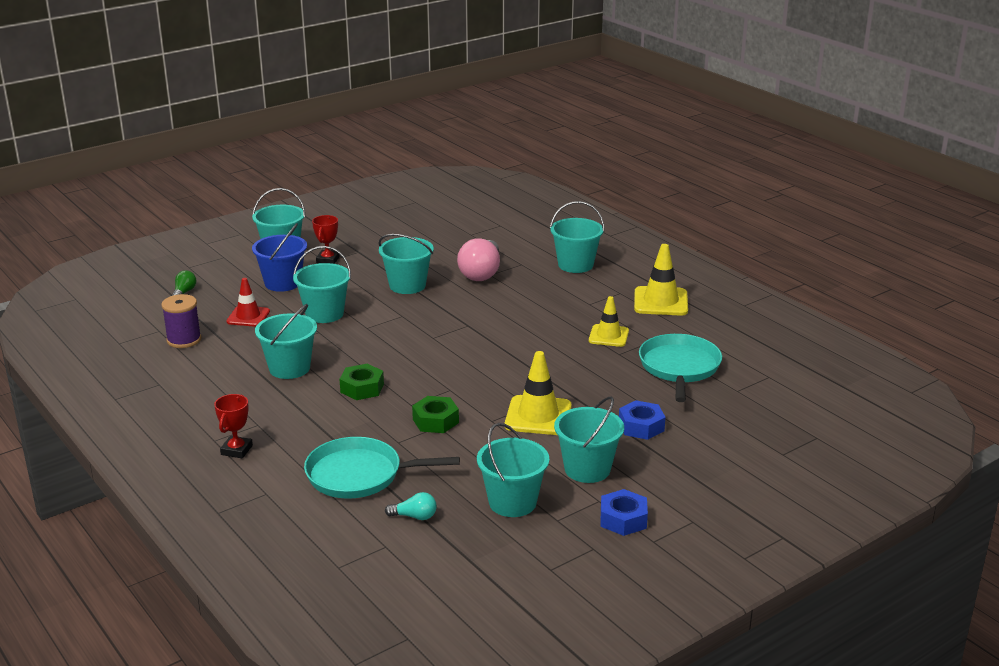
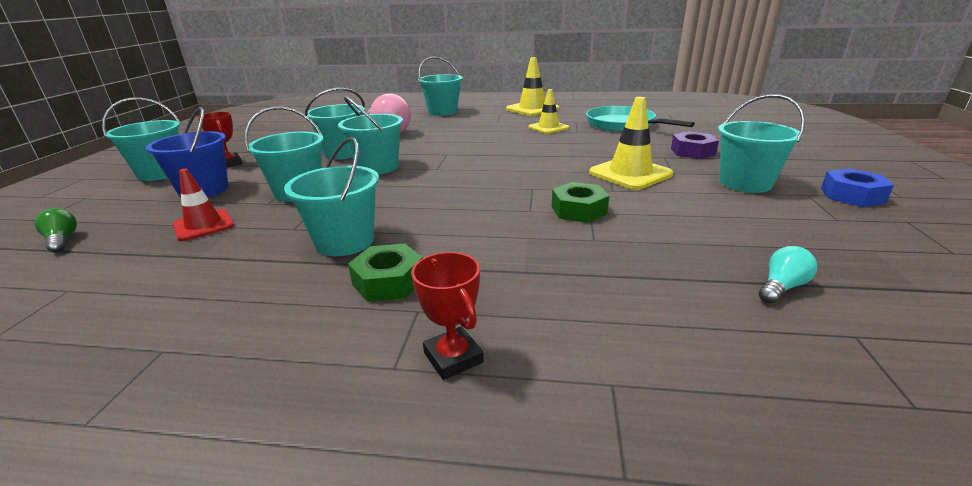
camera: 45 degrees left, 0 degrees up
(184, 340) = (132, 281): purple spool -> none
(359, 475) = (641, 286): turquoise pan -> none
(362, 388) = (459, 221): green nut -> green nut (388, 281)
(512, 502) = (785, 227): turquoise bucket -> turquoise bucket (377, 167)
(641, 426) = (692, 152): blue nut -> purple nut

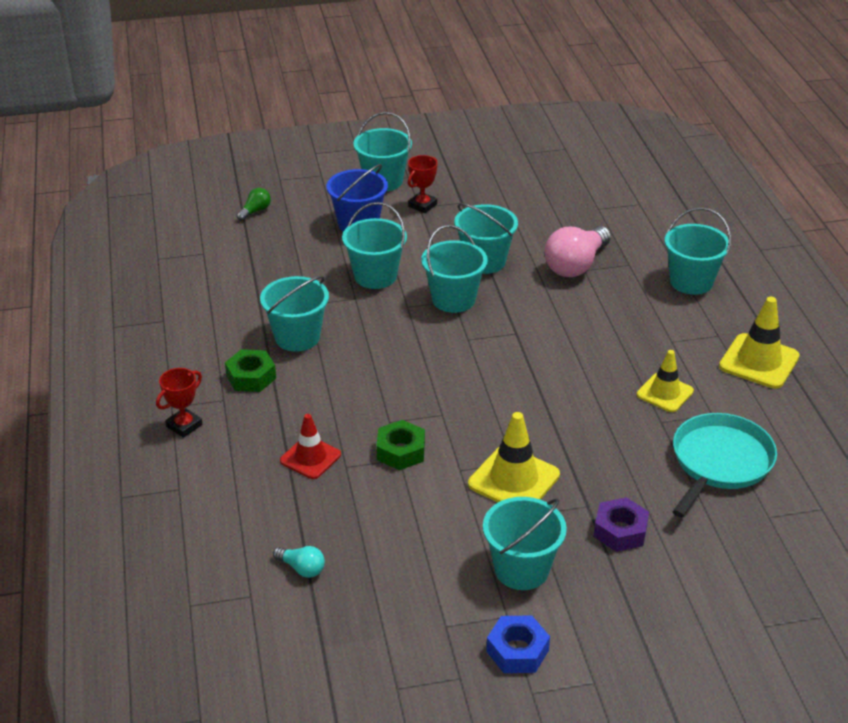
camera: 70 degrees right, 10 degrees up
(204, 225) = (298, 259): red traffic cone -> red traffic cone (310, 458)

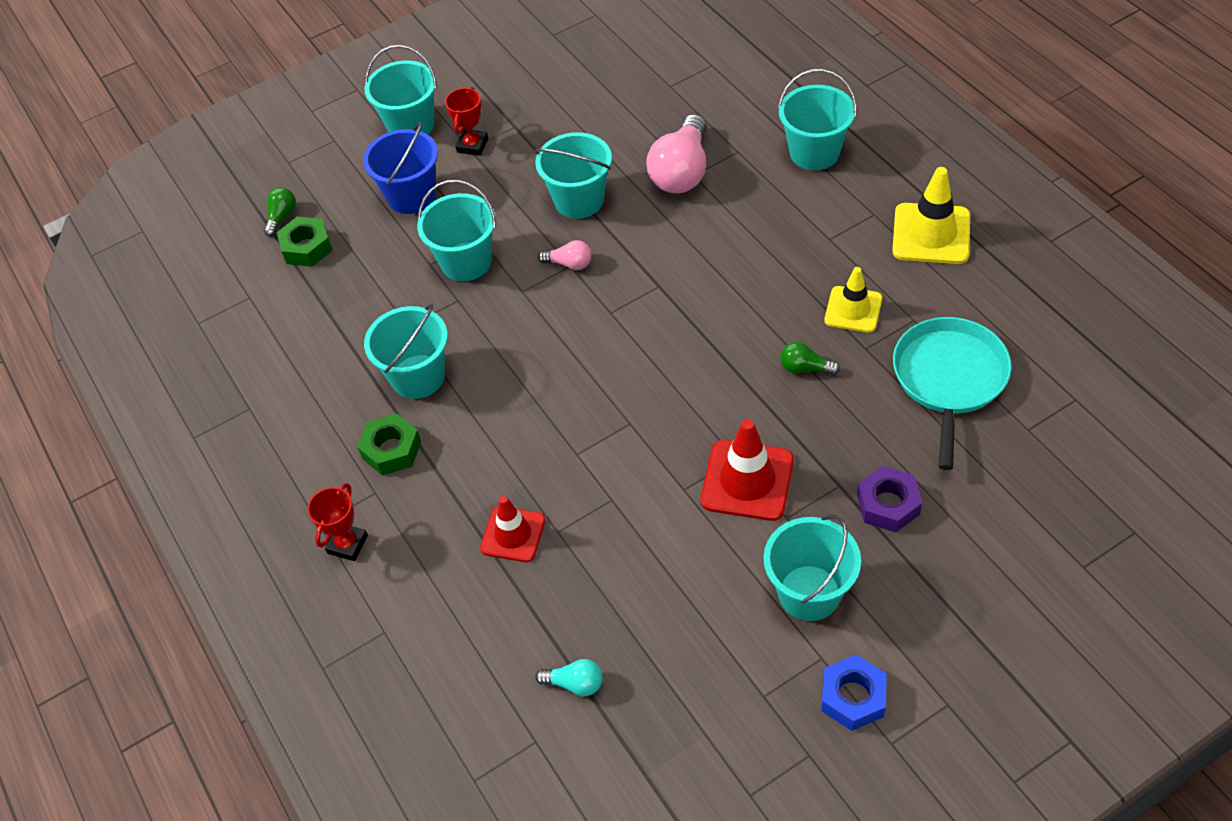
camera: 15 degrees left, 15 degrees up
(401, 451) = (608, 489): green nut -> green nut (307, 247)
(453, 299) = (569, 264): turquoise bucket -> pink light bulb
(514, 479) = (747, 480): yellow traffic cone -> red traffic cone
(603, 420) = (805, 368): none -> green light bulb

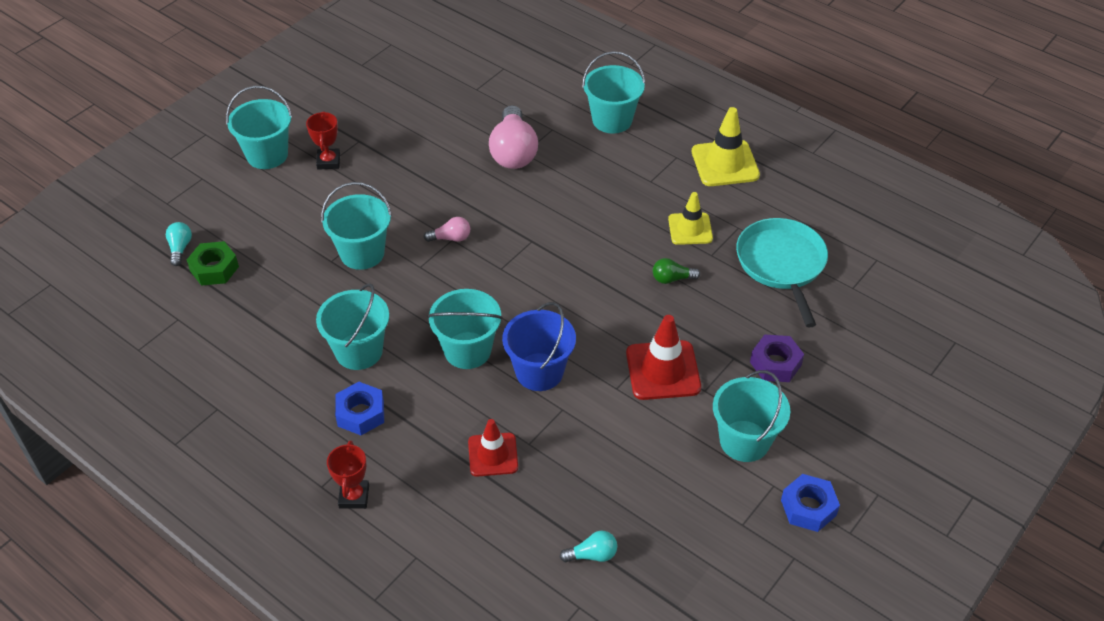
camera: 25 degrees left, 5 degrees down
(281, 217) = (180, 248): green light bulb -> turquoise light bulb
(391, 450) = (360, 413): green nut -> blue nut
(411, 196) = (291, 210): blue bucket -> blue bucket (539, 372)
(579, 200) = (438, 188): turquoise bucket -> turquoise bucket (467, 350)

